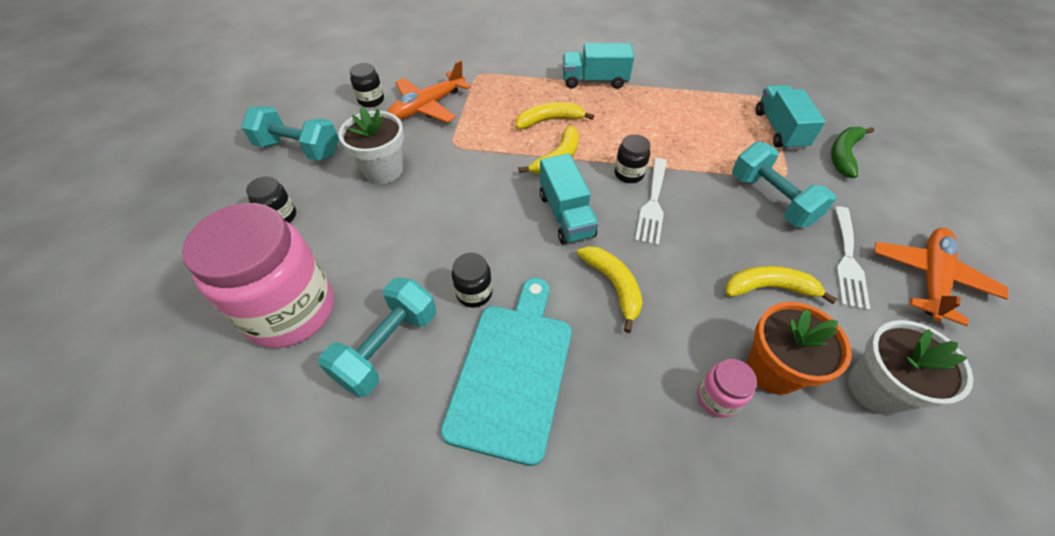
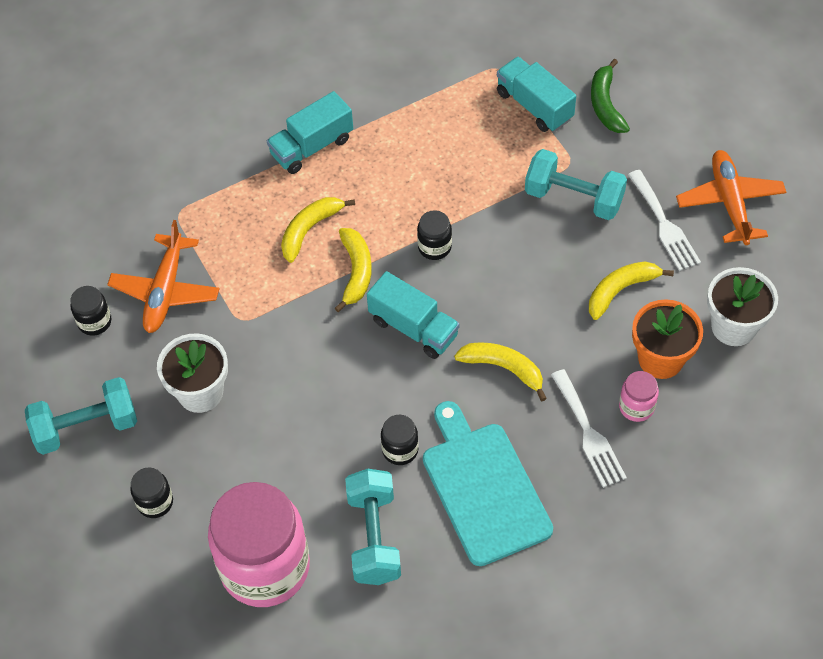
camera: 35 degrees left, 5 degrees up
(652, 204) = (478, 267): white fork -> white fork (588, 433)

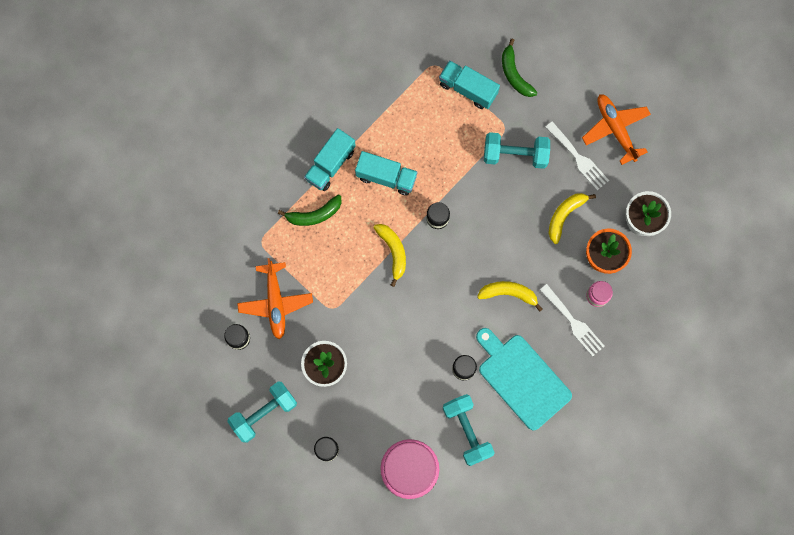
camera: 20 degrees left, 20 degrees up
(265, 199) = (314, 214): none -> green banana
(309, 230) = (352, 229): yellow banana -> none
(413, 327) = (443, 281): turquoise truck -> turquoise truck (386, 177)

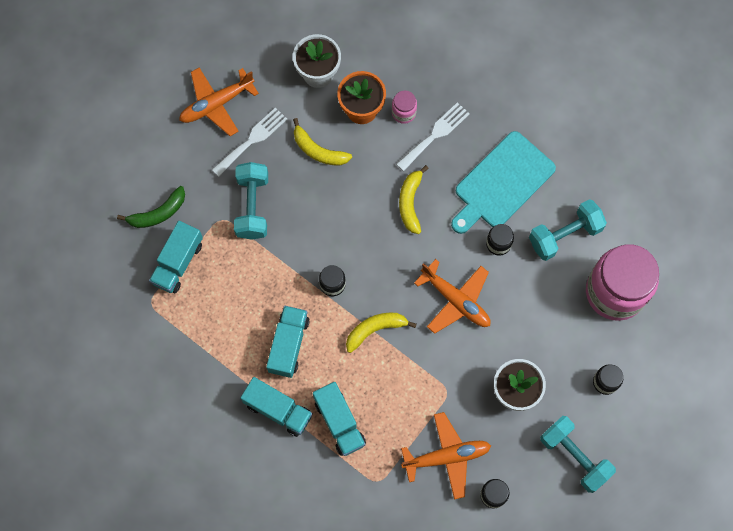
camera: 95 degrees left, 5 degrees down
(314, 214) = (339, 422): green banana -> turquoise truck
(413, 325) = (456, 300): none -> orange plane

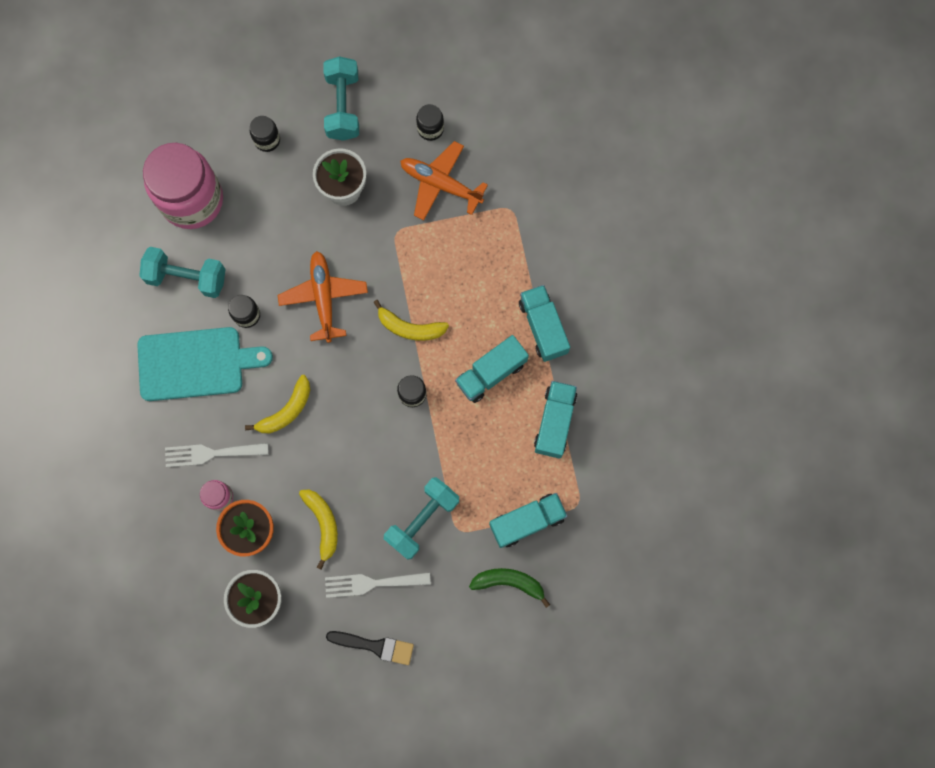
camera: 140 degrees left, 5 degrees up
(216, 104) = (375, 646): orange plane -> black brush
(339, 422) = (502, 277): turquoise truck -> turquoise truck (554, 422)

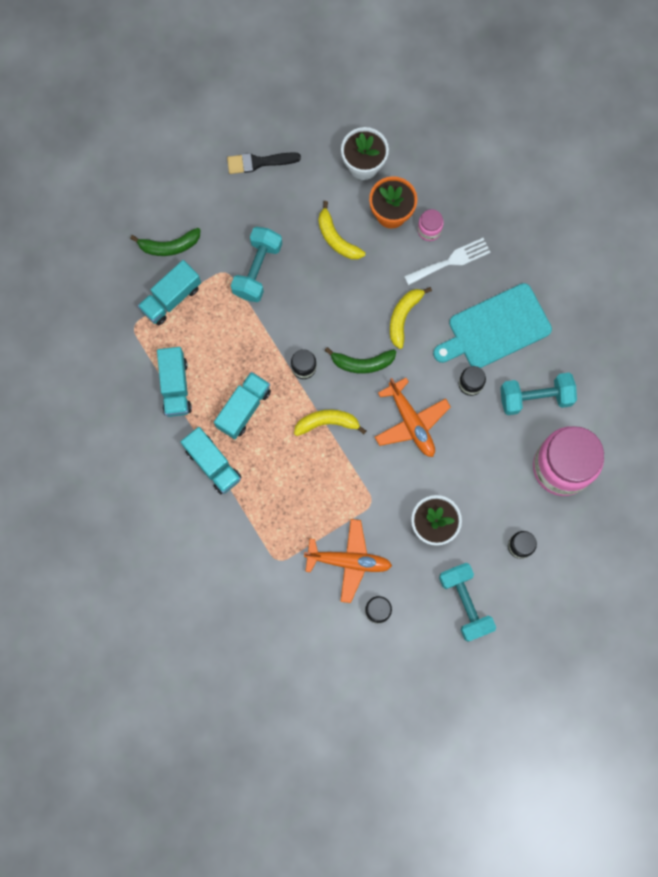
camera: 160 degrees right, 0 degrees up
(349, 376) = (362, 363): none -> green banana
(372, 583) = (279, 207): white fork -> none

